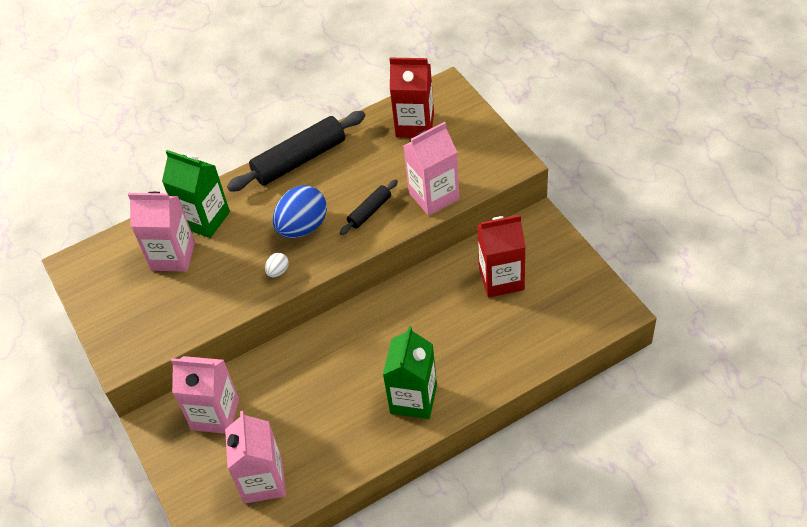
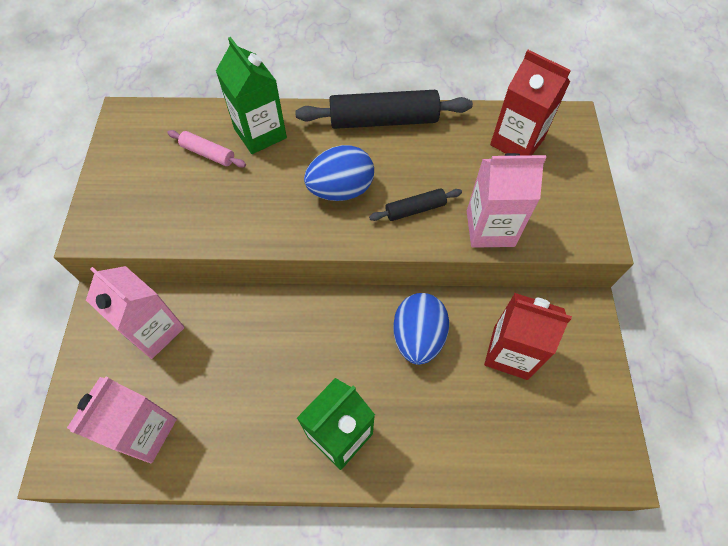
camera: 25 degrees right, 10 degrees up
(173, 256) = (208, 154): pink carton -> pink rolling pin
(278, 271) = (287, 223): white egg -> none
(427, 306) = (418, 337): none -> blue egg

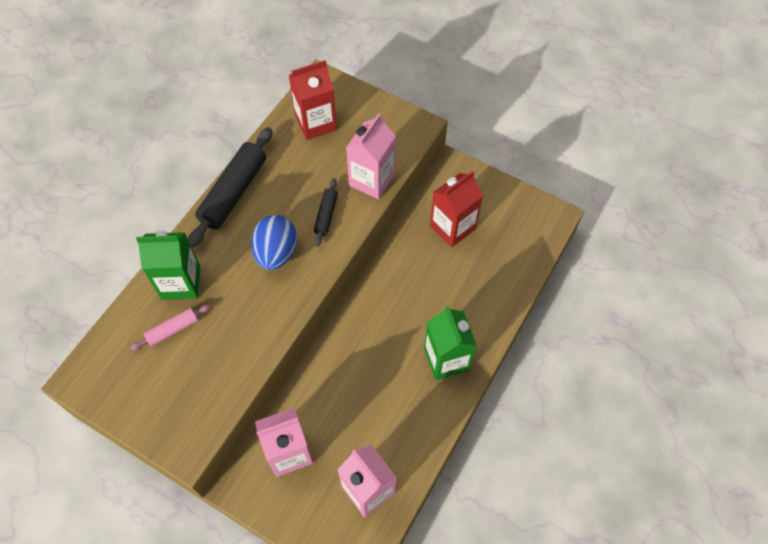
camera: 60 degrees left, 0 degrees up
(418, 337) = (408, 275): blue egg -> none

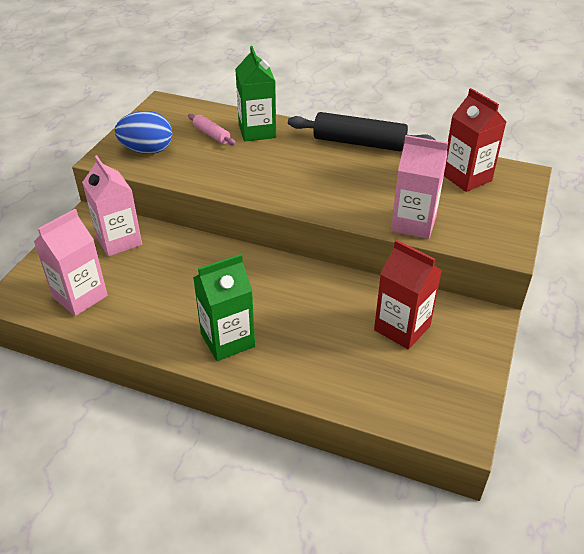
camera: 80 degrees right, 20 degrees down
(276, 253) = (302, 175): blue egg -> blue egg (147, 150)
(326, 215) = (356, 199): black rolling pin -> none

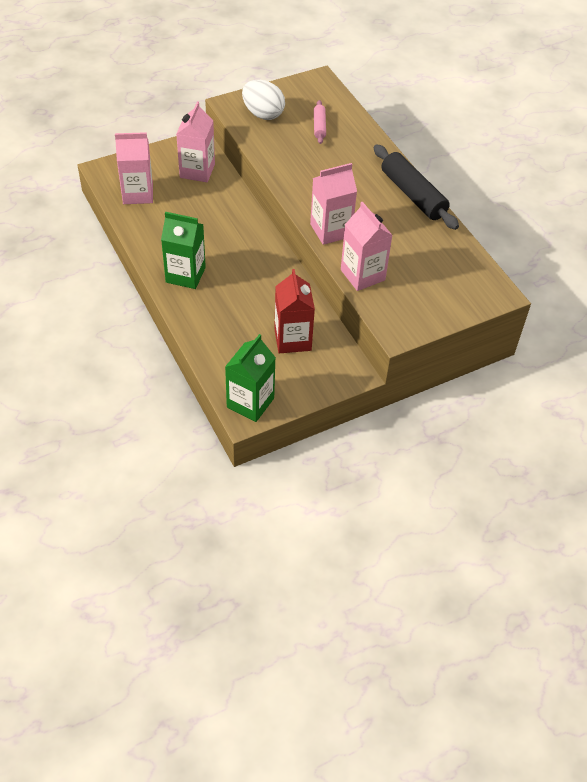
camera: 40 degrees right, 10 degrees up
(147, 150) = (263, 114): blue egg -> white egg
(257, 131) = (353, 142): green carton -> green carton (250, 403)
(336, 205) = (330, 230): none -> pink carton
(466, 178) = (450, 269): red carton -> none

